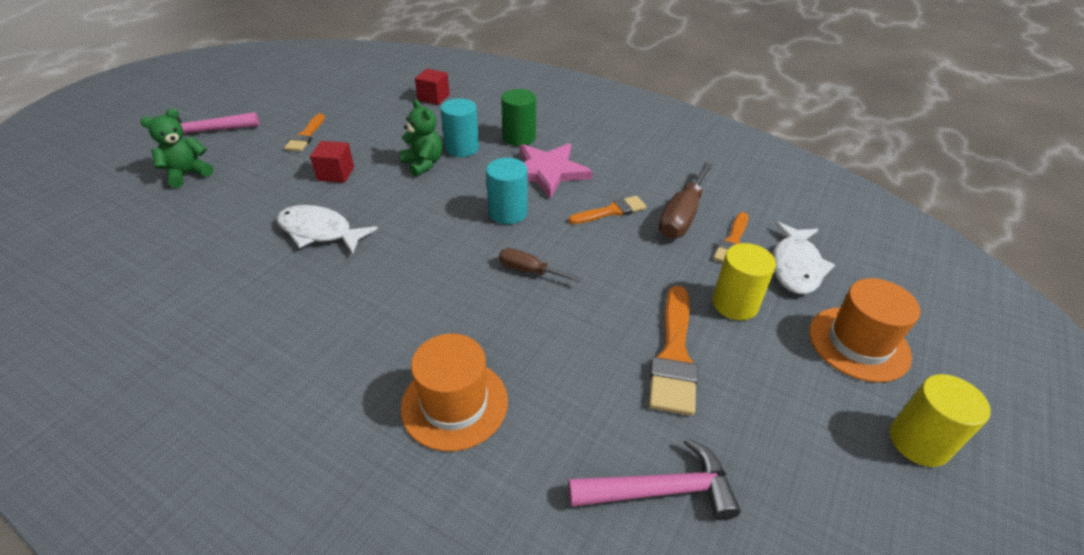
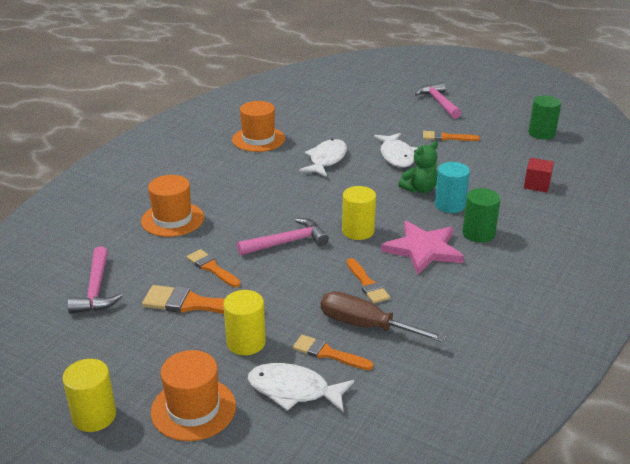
camera: 90 degrees right, 10 degrees down
(187, 174) = (384, 107): green teddy bear -> none
(214, 304) = (258, 139): none -> orange hat
(328, 81) = (541, 133): none -> green cylinder
(336, 174) = (396, 156): red cube -> white fish
(508, 212) = (358, 231): turquoise cylinder -> yellow cylinder
(529, 271) = (287, 242): brown screwdriver -> pink hammer
(590, 344) = (212, 268): none -> orange brush

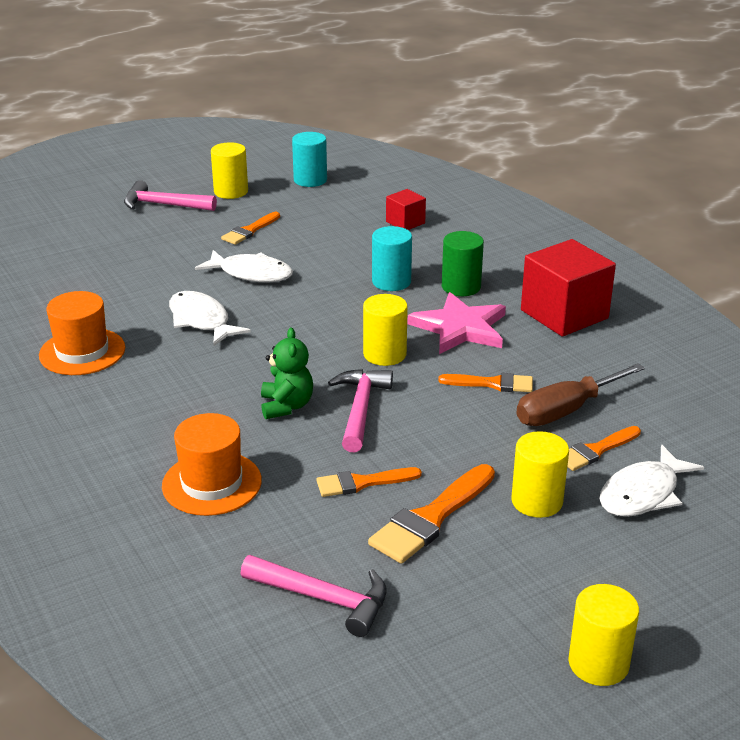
camera: 60 degrees left, 0 degrees up
(193, 409) = (632, 576): orange hat -> none
(419, 189) = (340, 287): green teddy bear -> green teddy bear (286, 406)
(485, 115) = (231, 191): none -> yellow cylinder
(497, 289) = (564, 314): none -> red cube
(541, 133) = (310, 180): green cylinder -> turquoise cylinder

